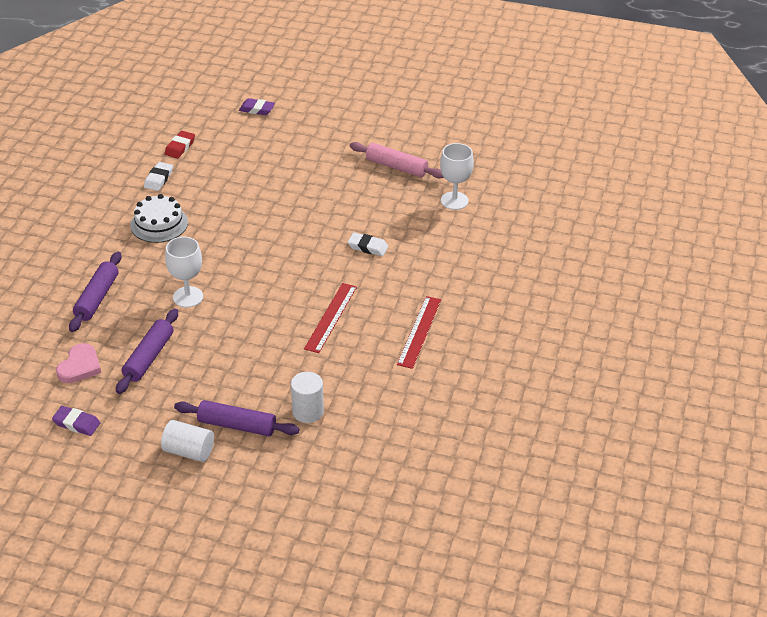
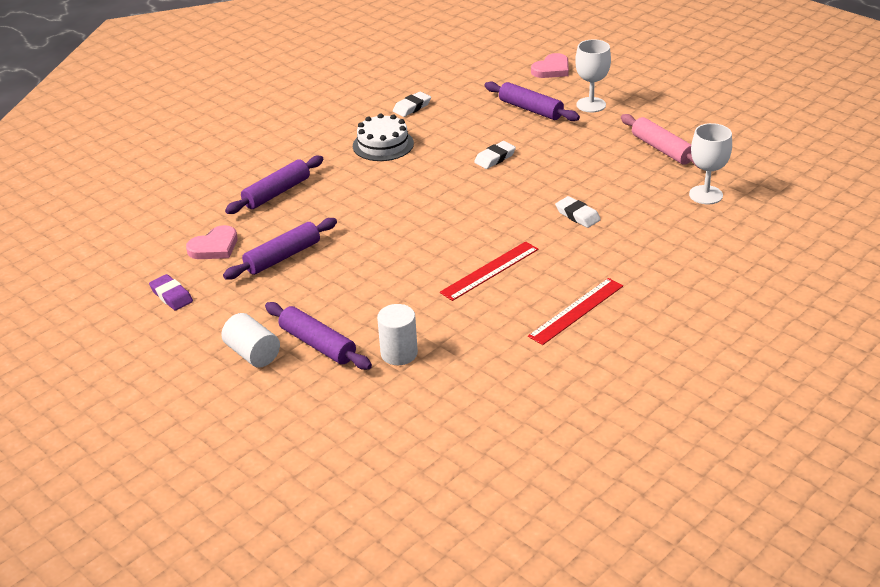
camera: 30 degrees right, 5 degrees down
(180, 147) = (452, 85): red eraser -> none
(188, 297) = (361, 214): white goblet -> white goblet (591, 105)
(257, 109) = (552, 69): purple eraser -> pink heart
(265, 155) = (530, 109): none -> purple rolling pin
(266, 211) = (495, 158): none -> white eraser

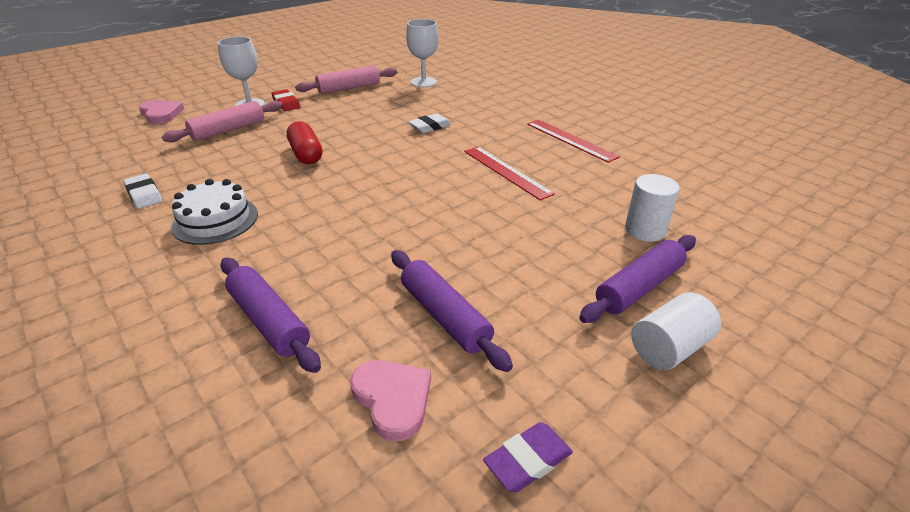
camera: 85 degrees left, 0 degrees up
(495, 158) = (306, 154): white eraser -> red capsule
(530, 109) = (228, 130): purple rolling pin -> pink rolling pin
(602, 123) = (286, 103): none -> red eraser

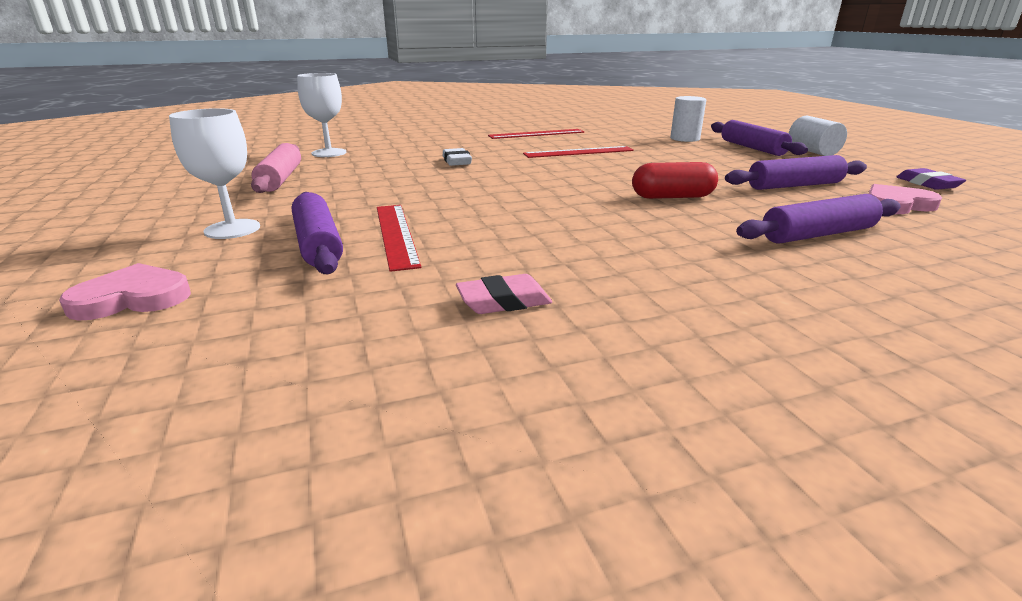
camera: 70 degrees left, 10 degrees down
(144, 195) = (504, 301): white eraser -> pink eraser
(215, 220) = (613, 254): white cake -> none
(228, 130) = (318, 244): pink rolling pin -> purple rolling pin
(247, 145) = (396, 234): none -> red ruler
(286, 103) = (273, 209): red eraser -> none
(306, 154) = (466, 207): red capsule -> red capsule (672, 197)

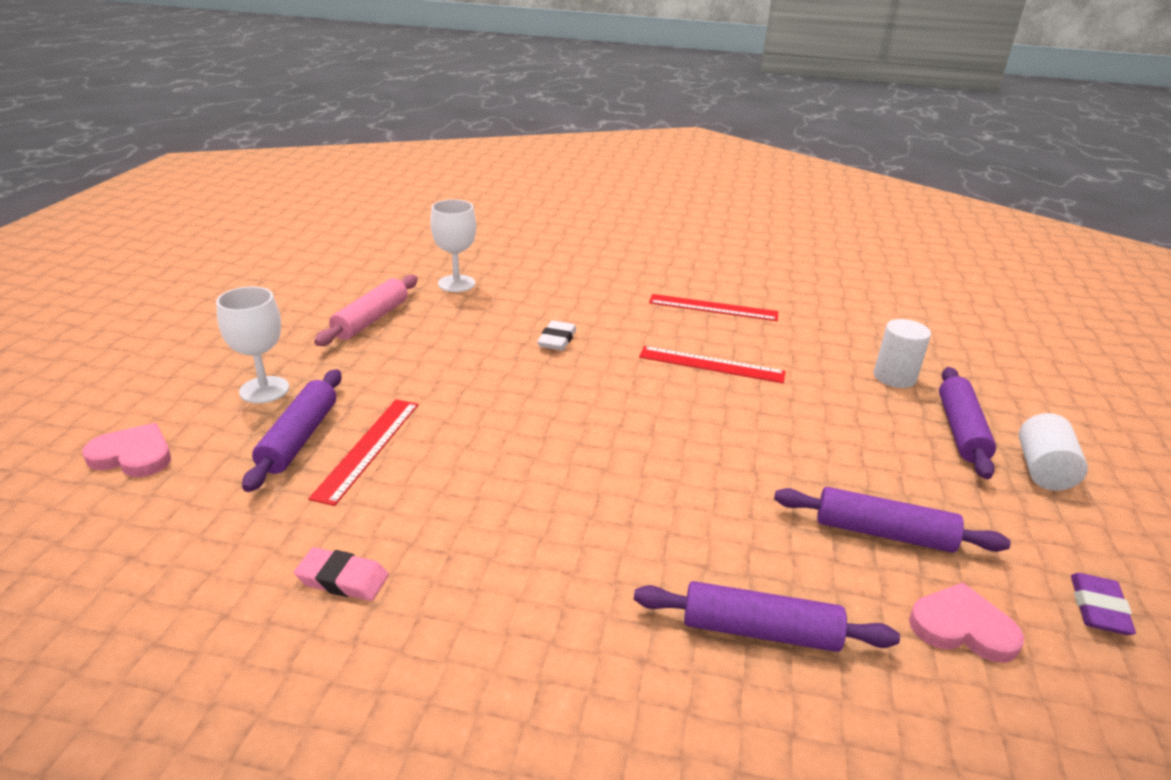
camera: 30 degrees right, 5 degrees up
(672, 197) = (696, 494): red capsule -> none

